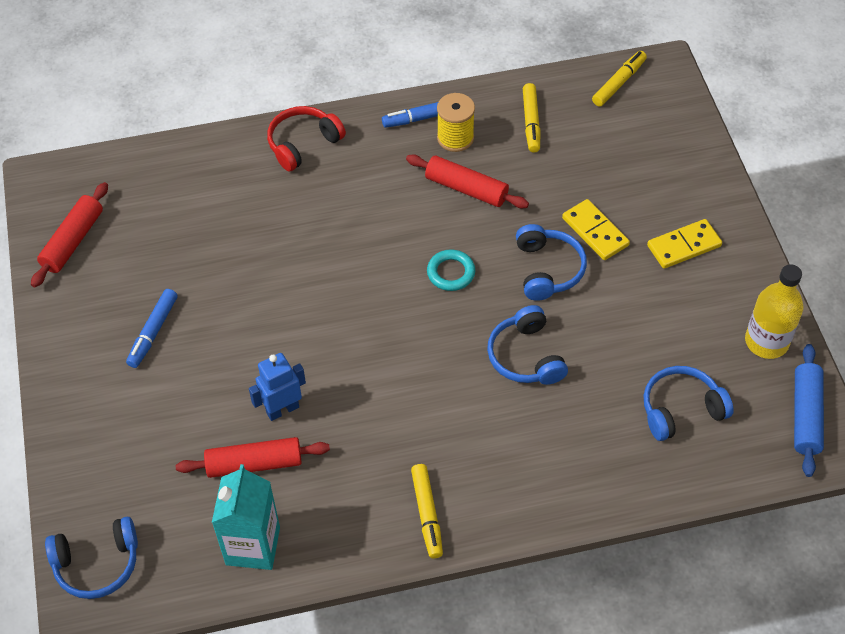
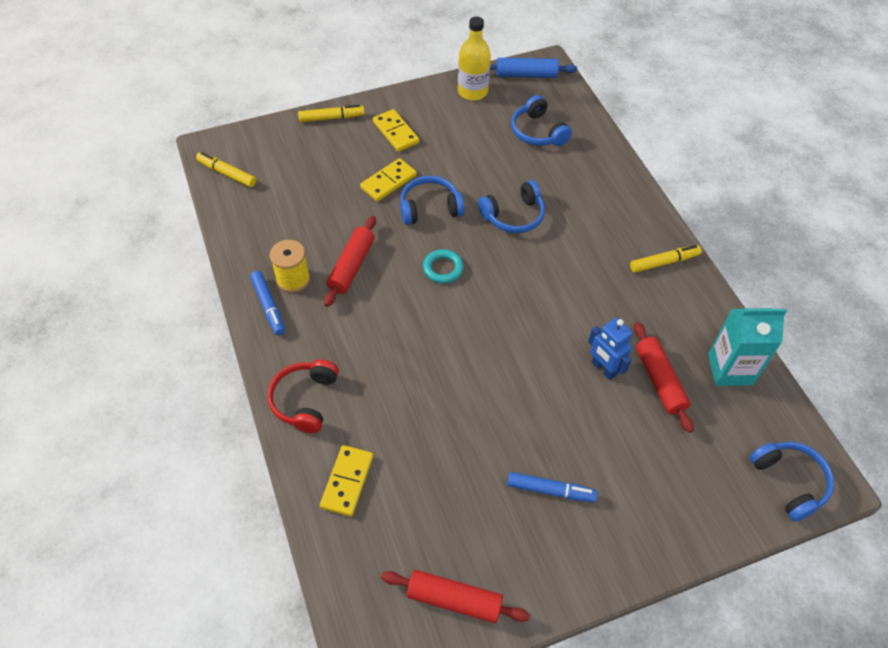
camera: 100 degrees left, 0 degrees up
(207, 172) = (347, 481): none -> yellow domino
(303, 143) = (305, 400): red headphones -> red headphones turned 60 degrees clockwise
(531, 122) = (272, 228): yellow marker -> yellow marker (331, 118)

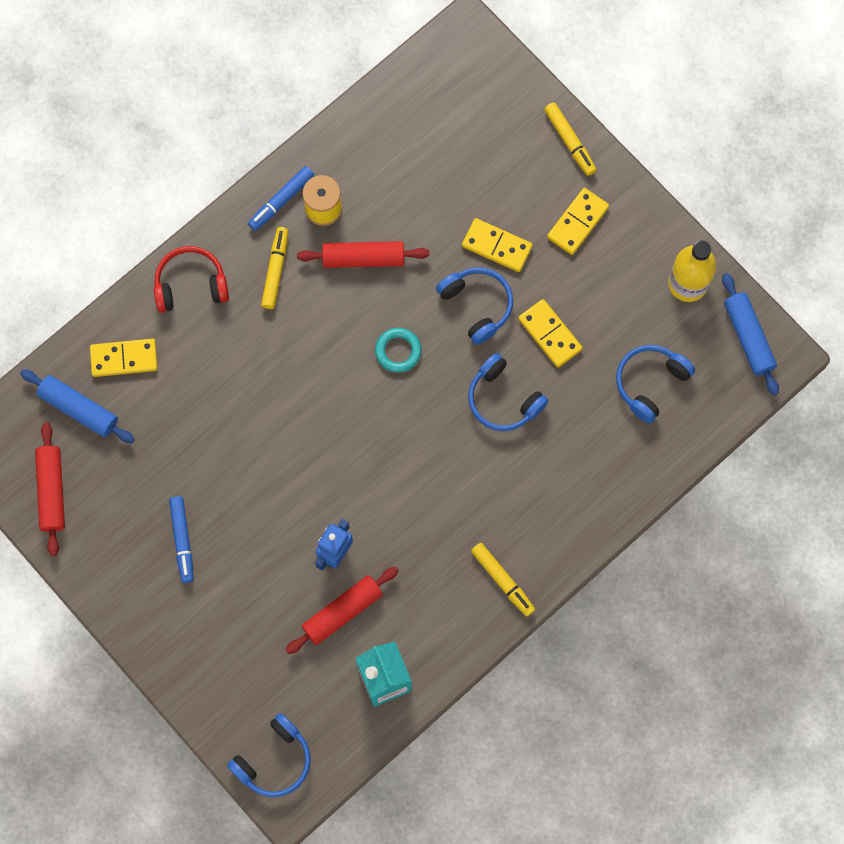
camera: 70 degrees right, 20 degrees up
(227, 173) = (435, 72): yellow marker -> yellow marker (275, 270)
(378, 542) = (79, 409): none -> blue rolling pin
(474, 173) = (550, 334): none -> yellow domino

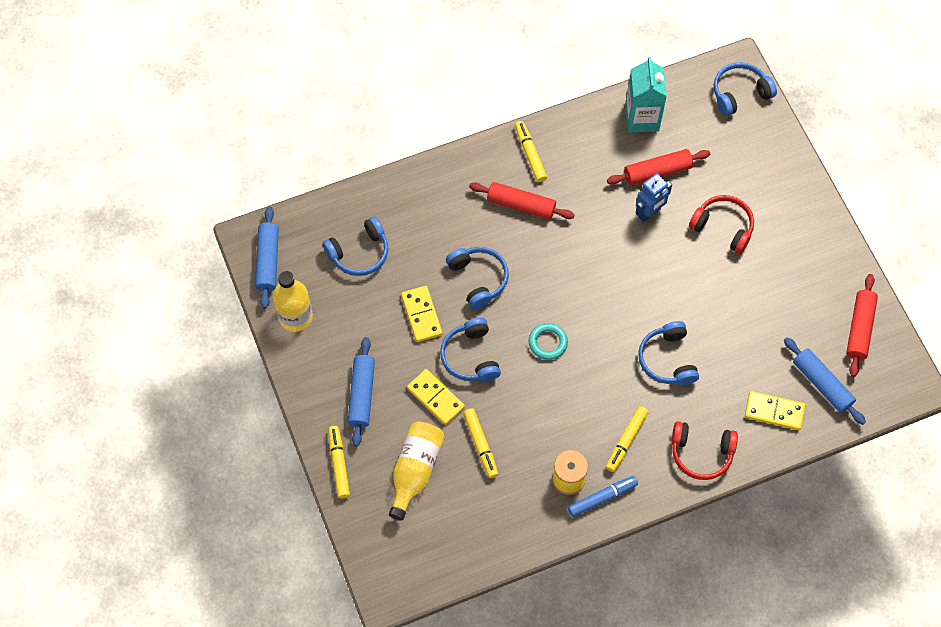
camera: 160 degrees left, 10 degrees down
(182, 540) = (765, 259): blue marker -> none
(243, 565) = (723, 227): none -> red headphones
(259, 378) = (667, 359): none -> blue headphones
(363, 258) = (549, 426): red rolling pin -> red rolling pin (521, 205)
(429, 212) = (480, 445): none -> yellow marker
(487, 161) = (415, 471): none -> yellow bottle
(577, 222) = (361, 394): yellow domino -> blue rolling pin

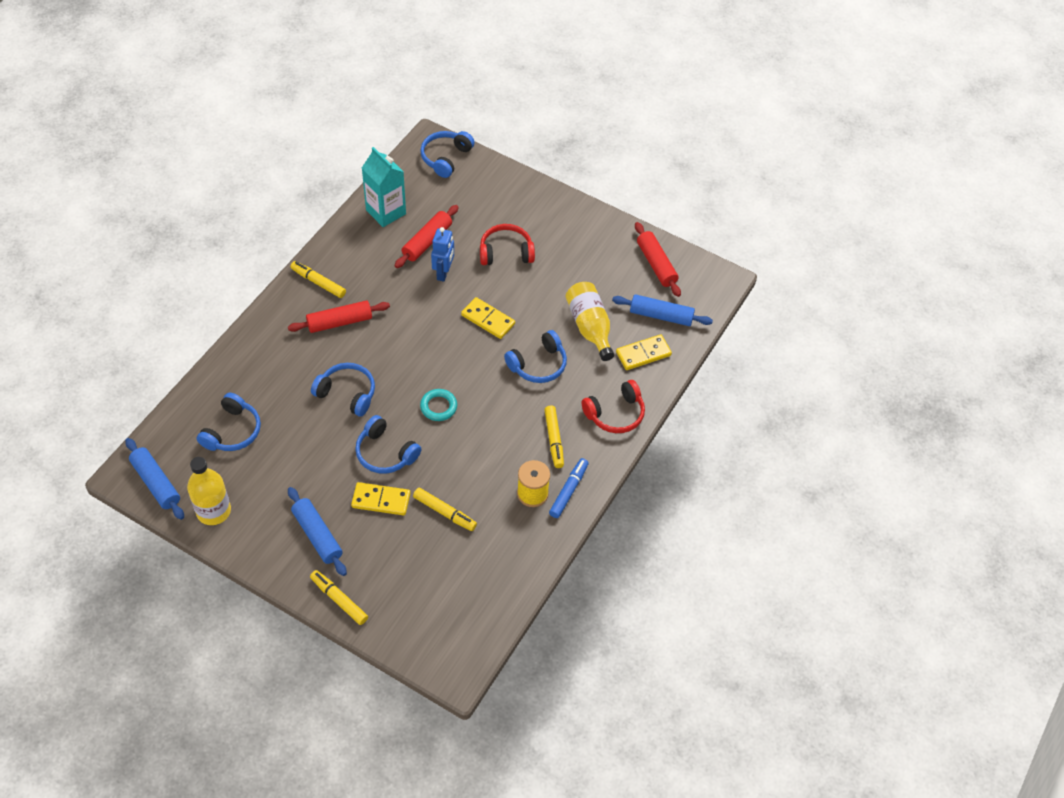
camera: 40 degrees left, 10 degrees down
(415, 471) = (407, 564): yellow bottle -> yellow bottle (590, 327)
(421, 315) = (321, 446): yellow domino -> yellow domino (488, 320)
(667, 359) = (538, 365): blue headphones -> blue headphones turned 75 degrees counterclockwise

